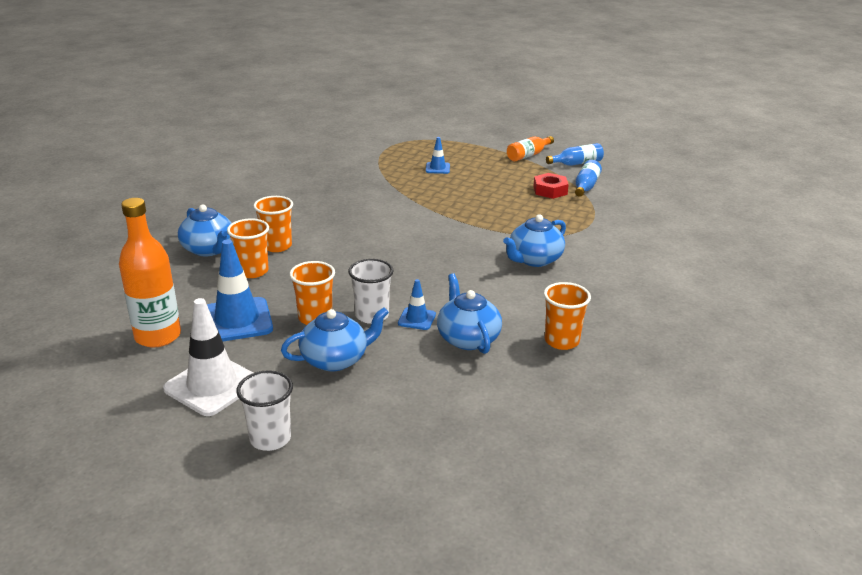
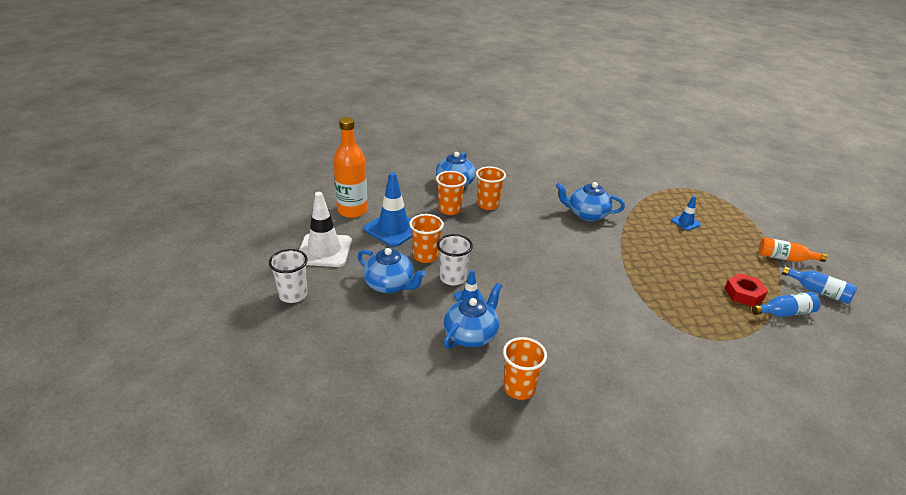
camera: 55 degrees right, 5 degrees up
(534, 259) = (619, 327): blue teapot -> blue teapot (587, 214)

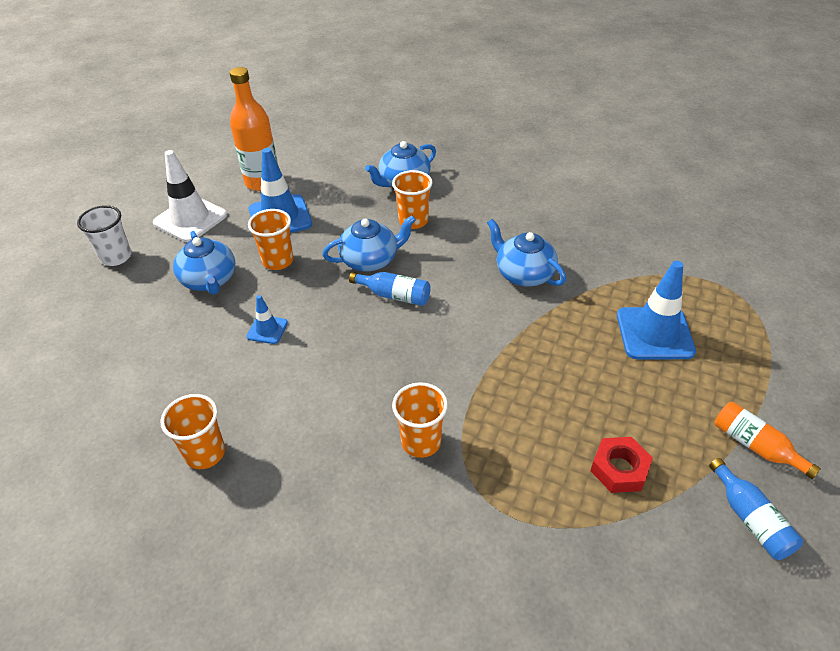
camera: 35 degrees right, 10 degrees up
(449, 209) = (363, 213): orange cup -> orange cup (421, 442)
(453, 278) = (277, 297): white cup -> none
(471, 334) = (225, 370): blue teapot -> blue teapot (370, 260)
(685, 222) = (654, 333): blue traffic cone -> blue traffic cone, size x1.96
(785, 313) = (651, 524): blue bottle -> blue bottle (394, 295)

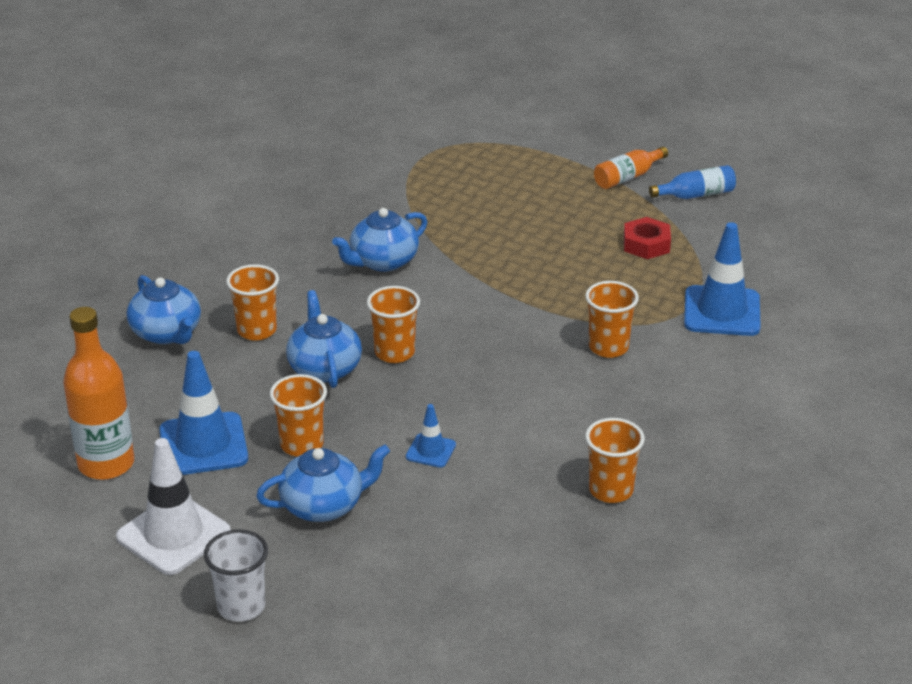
camera: 85 degrees left, 10 degrees down
(394, 295) = (394, 353): blue bottle -> orange cup
(654, 333) = (490, 199): blue traffic cone -> blue traffic cone (722, 312)

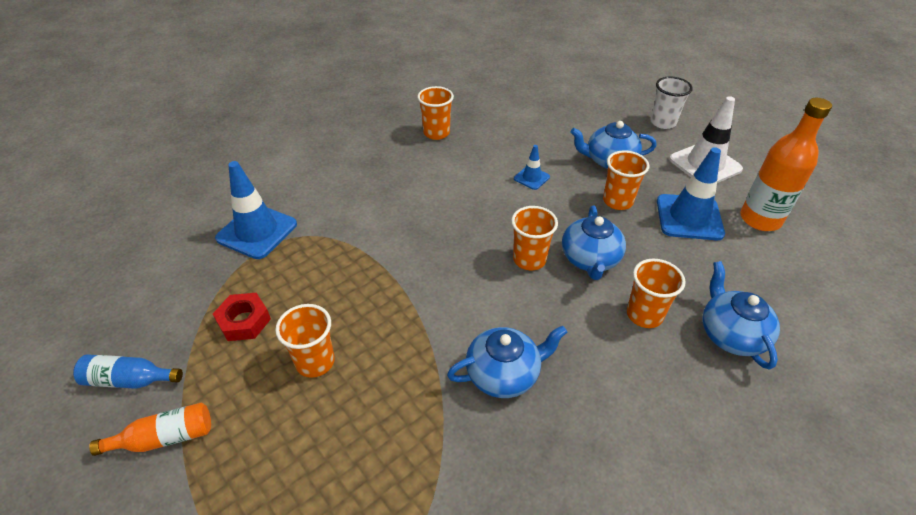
camera: 160 degrees left, 10 degrees up
(608, 347) = (365, 222): orange cup -> orange cup (315, 362)

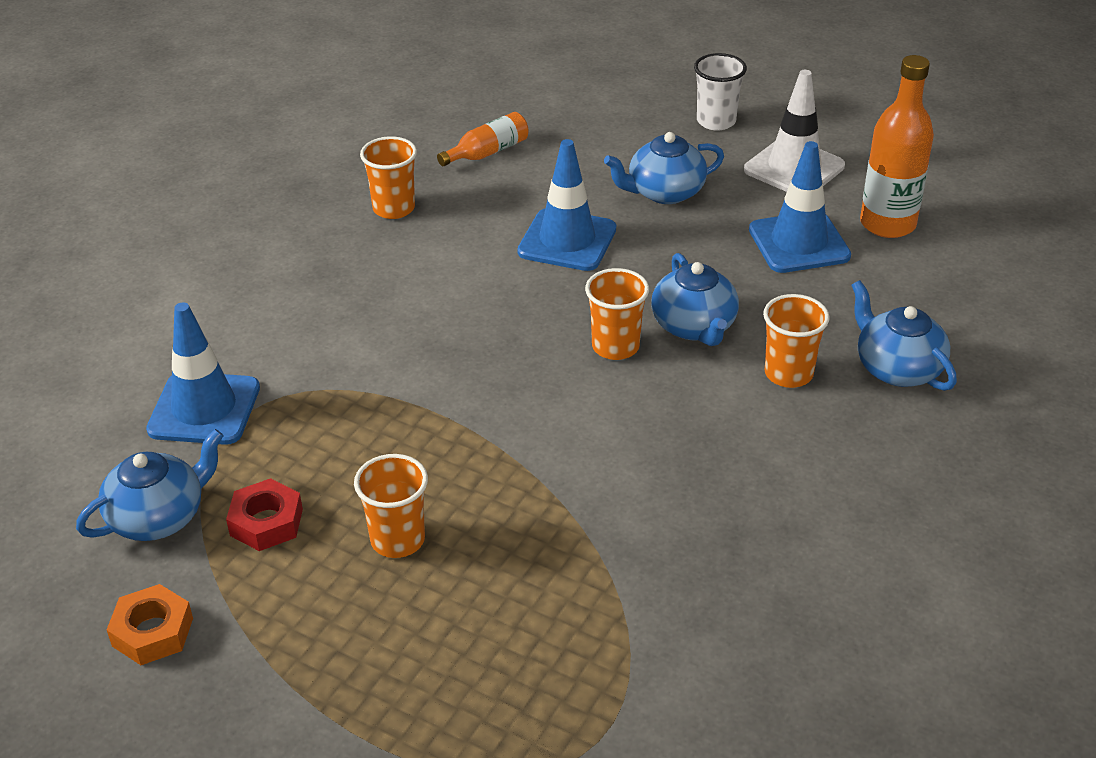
camera: 20 degrees left, 5 degrees down
(129, 380) = (152, 632): blue bottle -> orange nut
(165, 438) = (252, 675): orange bottle -> orange bottle (487, 152)
(504, 374) = (647, 485): blue teapot -> blue teapot (159, 517)
(531, 178) = (567, 240): blue traffic cone -> blue traffic cone, size x1.96
(617, 201) = (698, 244): orange cup -> none

